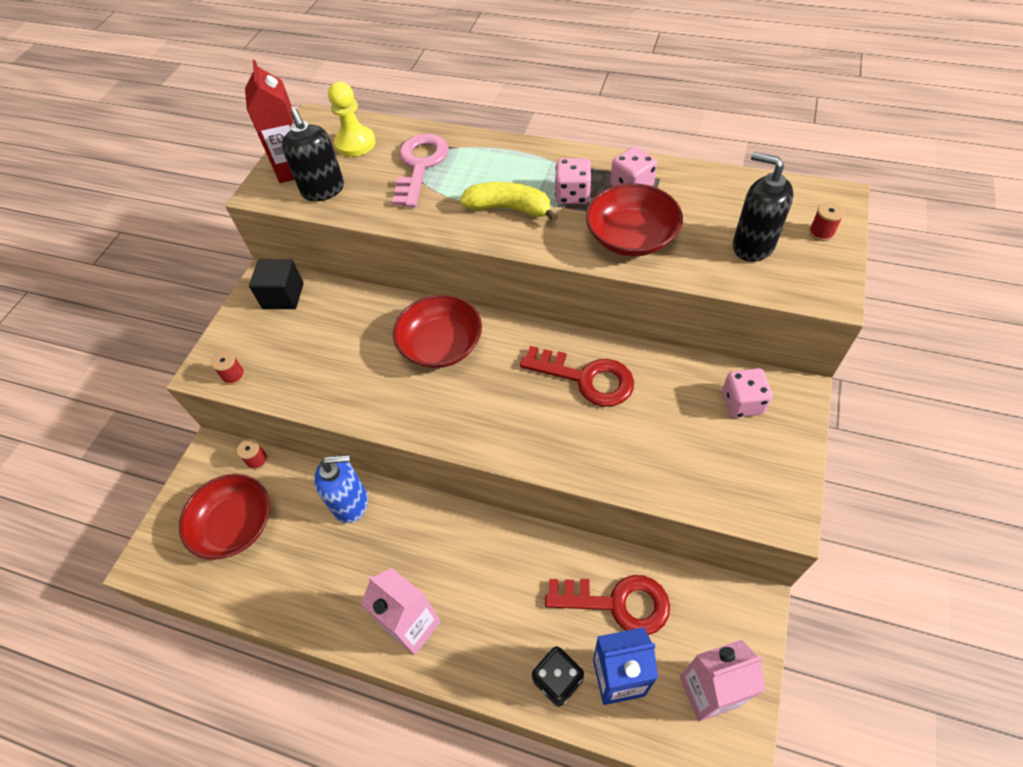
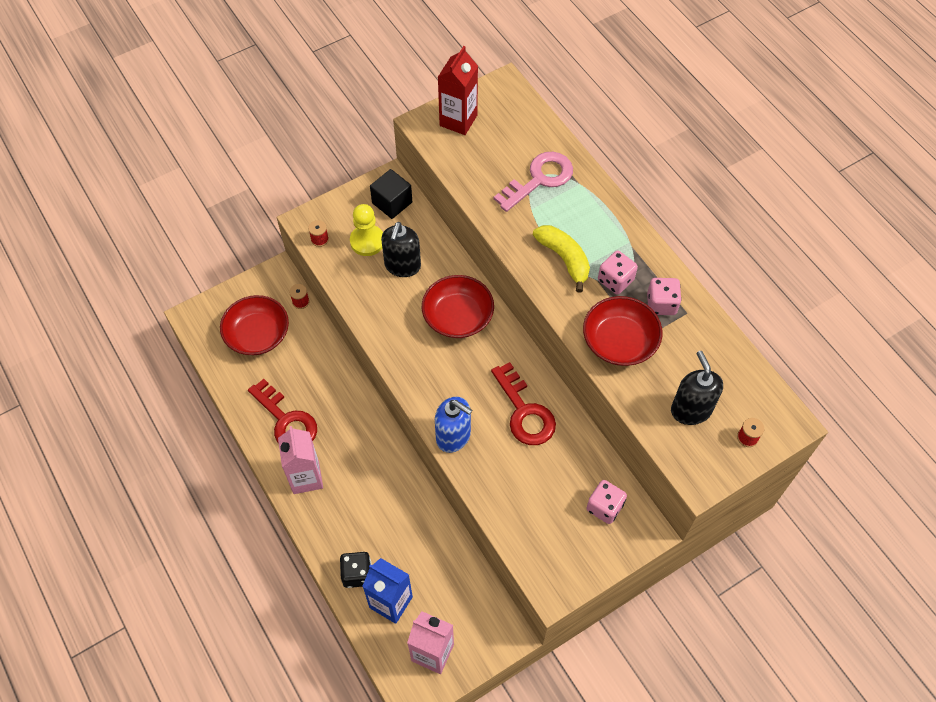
camera: 35 degrees right, 5 degrees up
(323, 190) = (462, 152): black soap dispenser -> black soap dispenser (402, 266)
(351, 503) = (332, 375): blue soap dispenser -> blue soap dispenser (453, 436)
(355, 143) = (514, 127): yellow pawn -> yellow pawn (367, 241)
(618, 603) = (430, 564): red key -> red key (287, 421)

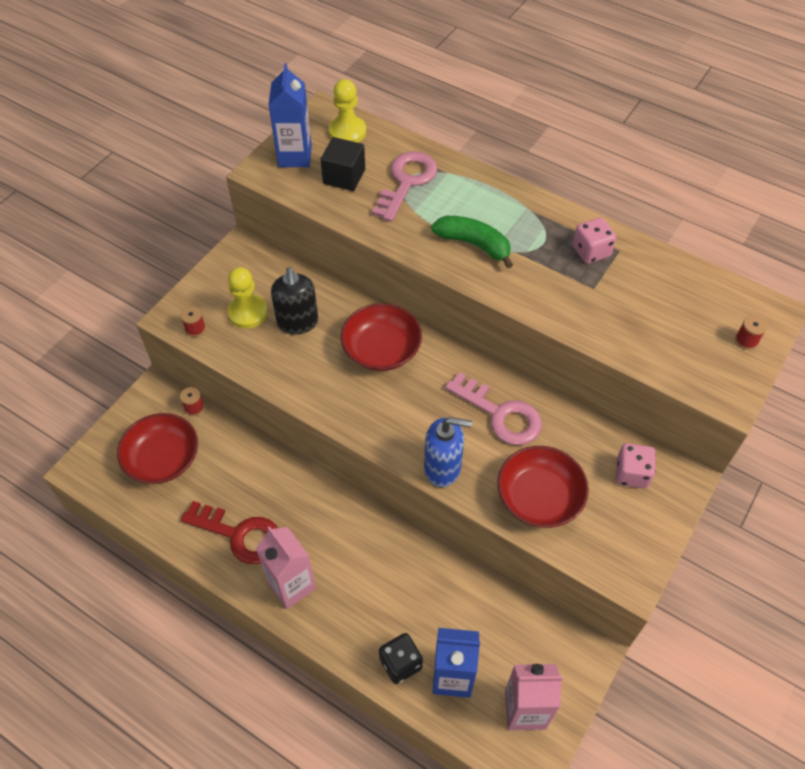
camera: 25 degrees left, 5 degrees down
(392, 202) = (254, 267): black cube -> black cube (344, 176)
(458, 120) = (295, 156): red carton -> blue carton
(514, 113) = (347, 132): none -> yellow pawn
(525, 412) = (501, 414): red key -> pink key
(564, 259) = (474, 244): yellow banana -> green banana
(615, 280) = (535, 246): pink dice -> none
(619, 341) = (573, 300): red bowl -> red bowl (539, 497)
(690, 410) = (679, 336): black soap dispenser -> none

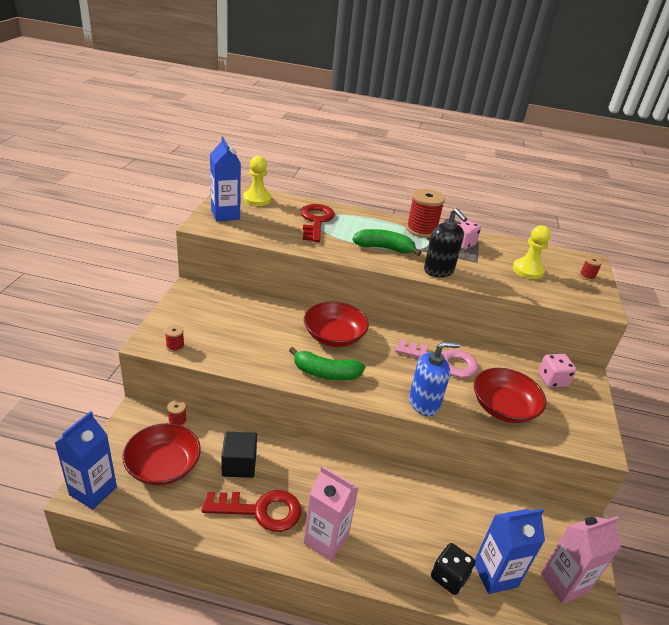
camera: 25 degrees left, 20 degrees down
(90, 469) = (93, 491): none -> blue carton
(248, 312) = (215, 329): yellow pawn -> yellow pawn (528, 270)
(298, 322) = (259, 329): black soap dispenser -> black soap dispenser (439, 270)
(344, 176) = (269, 222): black cube -> black cube (239, 464)
(347, 401) = (326, 373): none -> green banana
(406, 181) = (316, 221): pink key -> red key
(546, 217) = (421, 230): none -> red spool

